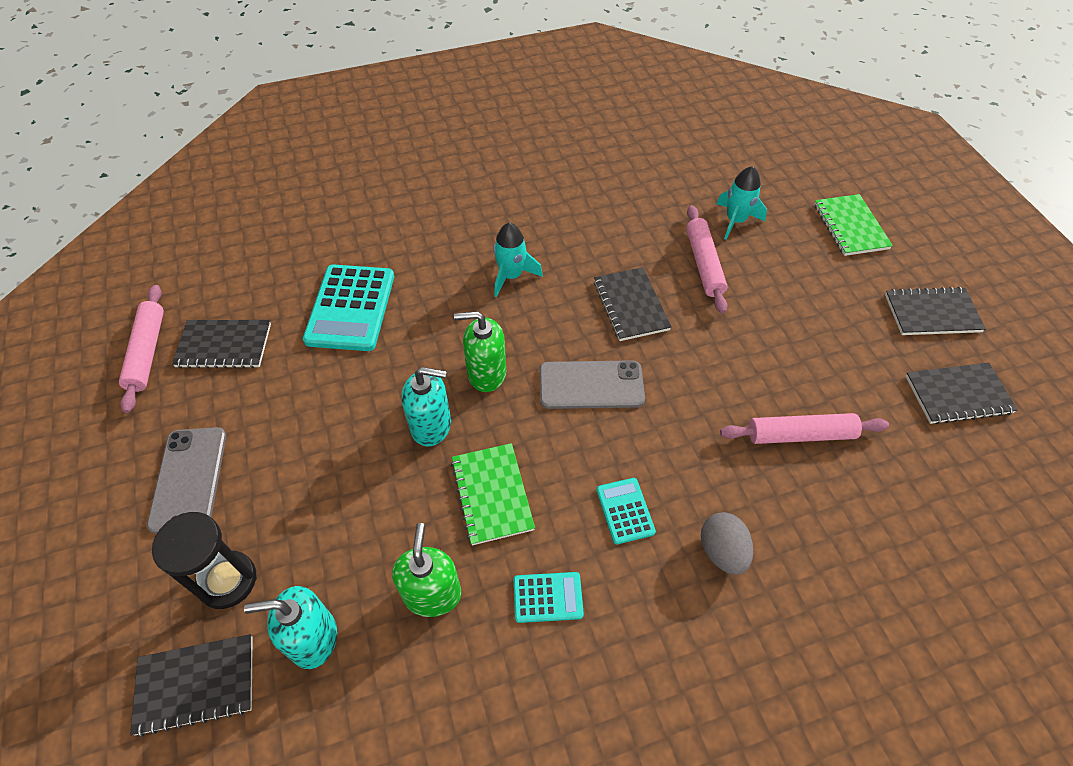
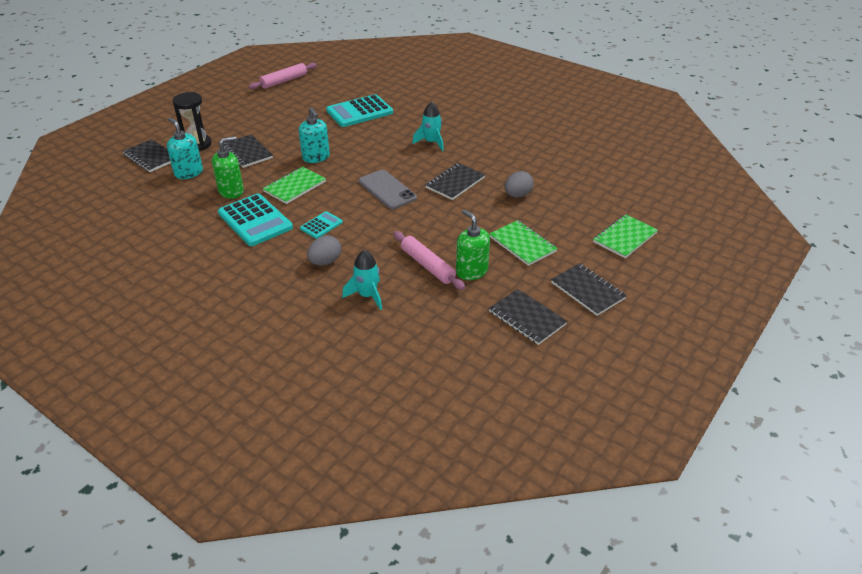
camera: 55 degrees right, 15 degrees down
(189, 479) = (234, 116): grey phone -> none
(224, 345) = (305, 94): black notebook -> black notebook (247, 152)
(486, 373) = (361, 159): green soap dispenser -> green soap dispenser (471, 271)
(548, 597) = (255, 220): turquoise calculator -> turquoise calculator, size x1.94
(704, 264) = (517, 195): pink rolling pin -> grey egg
(735, 221) = (568, 194): turquoise rocket -> turquoise rocket (367, 295)
(810, 317) = (522, 244): none -> green notebook

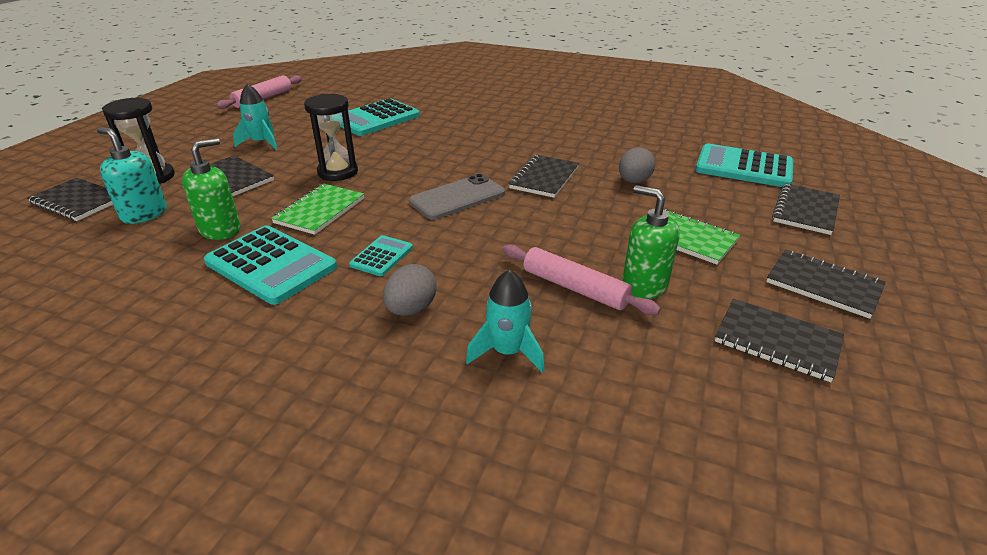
camera: 15 degrees left, 5 degrees down
(316, 157) = (338, 172): turquoise soap dispenser -> black hourglass
(387, 190) = (457, 197): grey phone -> grey phone turned 75 degrees counterclockwise
(431, 142) = (485, 139): turquoise rocket -> turquoise rocket (261, 143)
(610, 195) = (743, 167): none -> turquoise calculator
(625, 238) = (805, 211): green notebook -> black notebook

